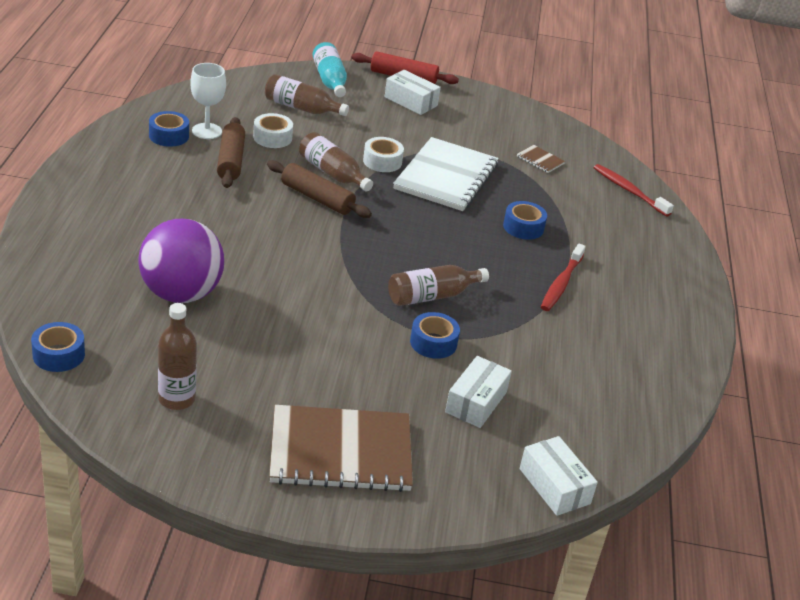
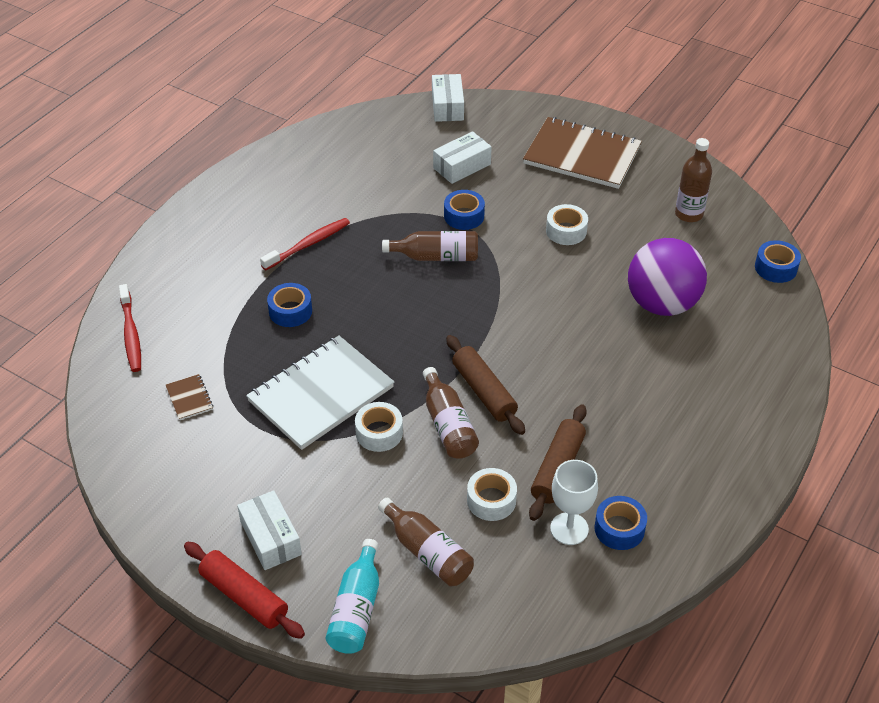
camera: 150 degrees left, 10 degrees up
(314, 349) = (566, 231): none -> white tape

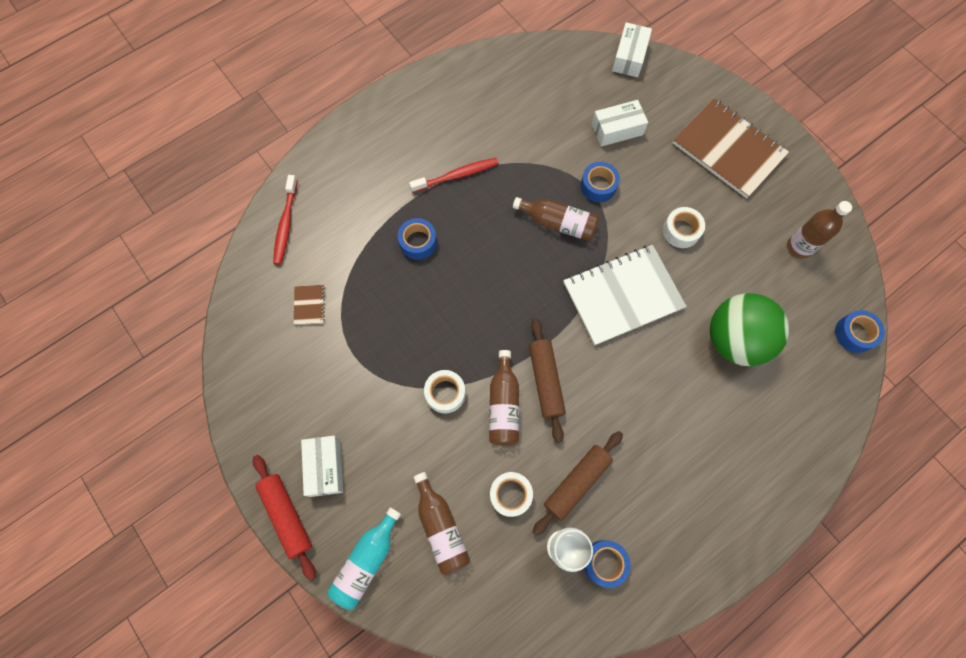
camera: 20 degrees right, 25 degrees up
(321, 394) = (413, 337): white notebook -> white notebook (622, 295)
(662, 304) = (734, 339): purple ball -> green ball

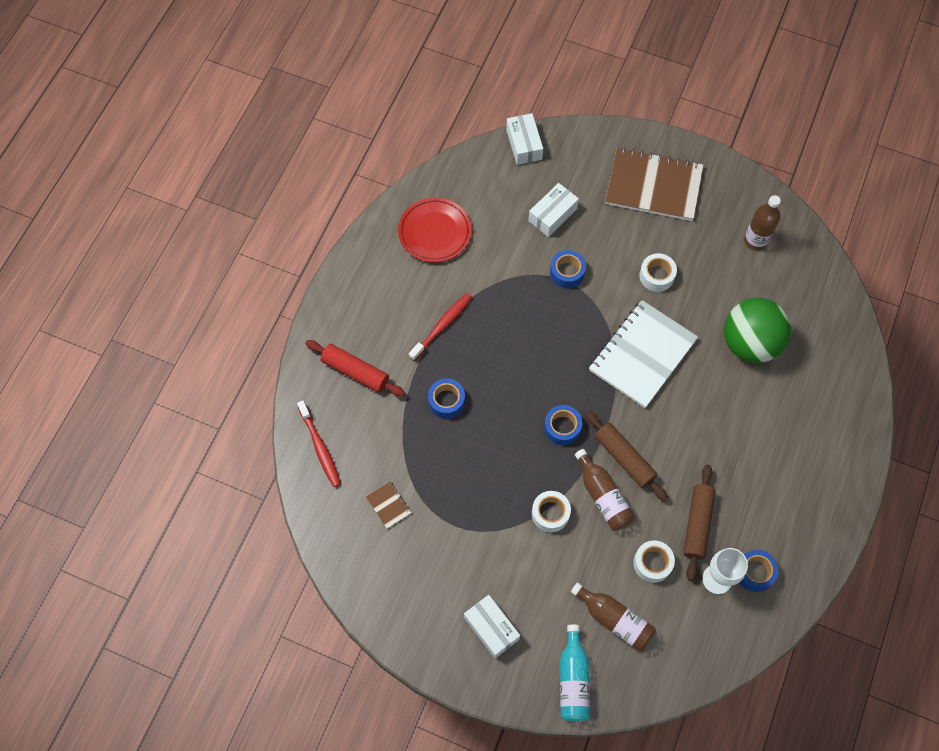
camera: 30 degrees left, 5 degrees down
(287, 515) = (486, 684): red rolling pin -> red rolling pin (355, 371)
(502, 93) = (434, 232): none -> red plate
(558, 223) = (554, 322): brown bottle -> none
(854, 334) = (836, 289): blue tape -> blue tape (562, 427)

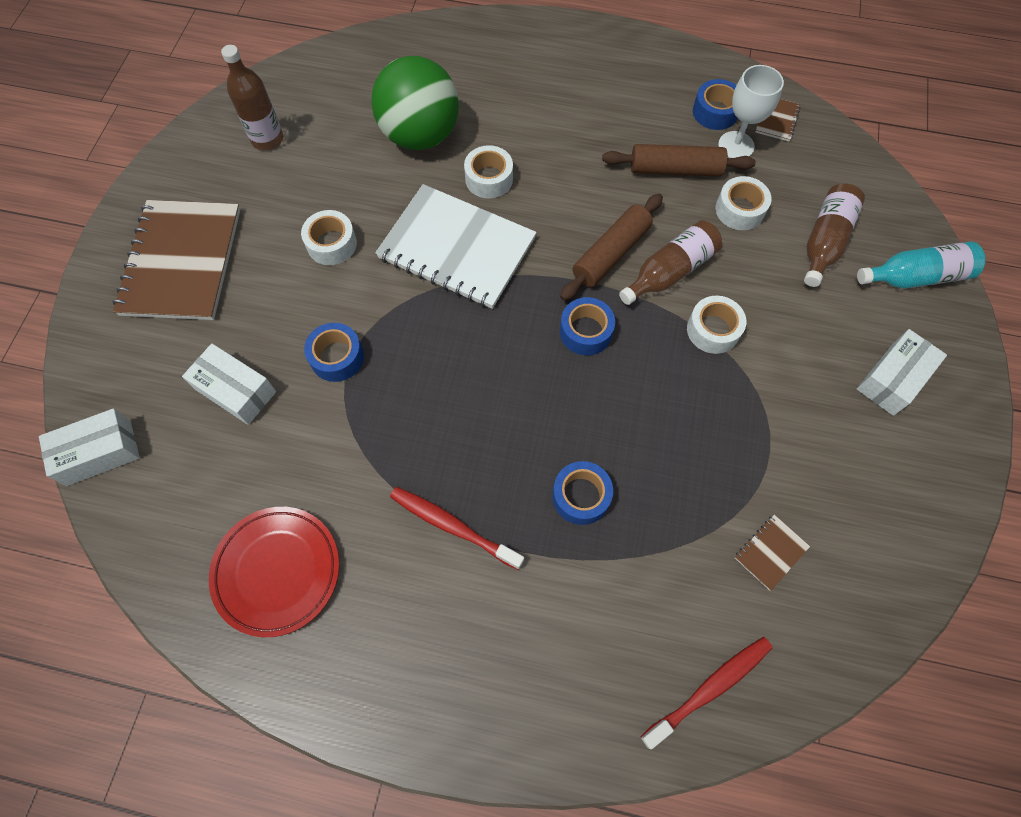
camera: 100 degrees left, 0 degrees up
(355, 371) = (560, 656): red rolling pin -> none
(702, 385) = (489, 179): none -> white tape
(741, 622) = (777, 120): none -> brown notebook

